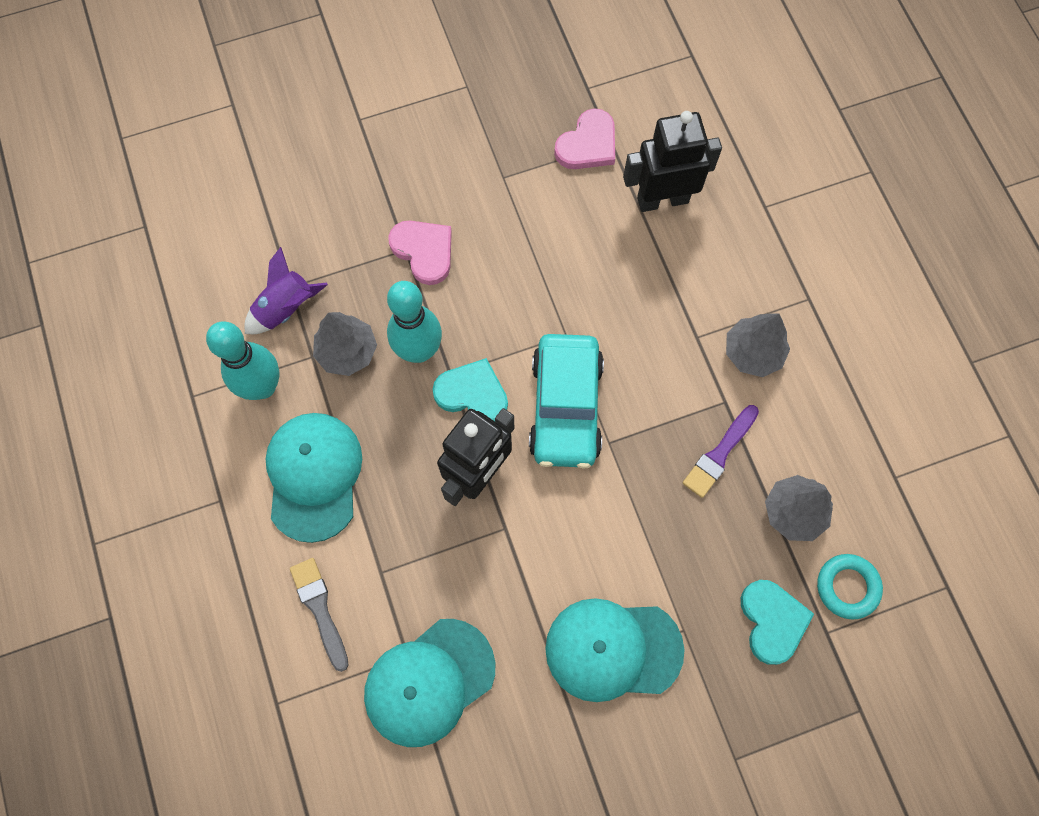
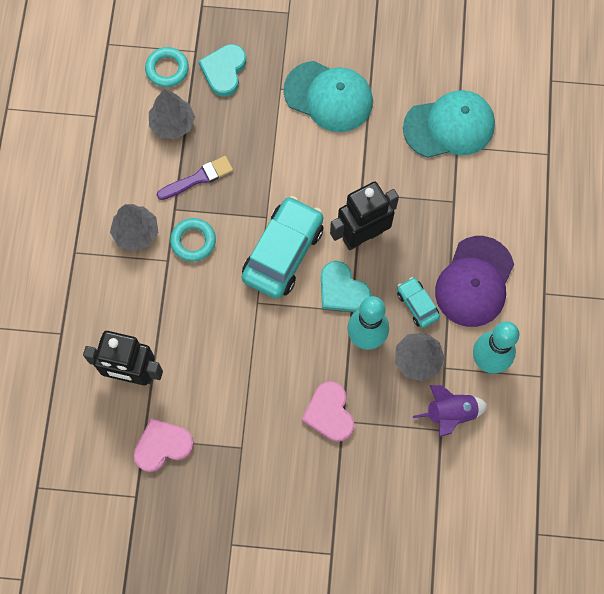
camera: 155 degrees left, 0 degrees up
(314, 476) = (474, 282): turquoise cap -> purple cap
(320, 609) = (501, 196): grey brush -> none
(374, 416) = (417, 305): none -> turquoise car
(680, 373) = (193, 241): none -> turquoise ring

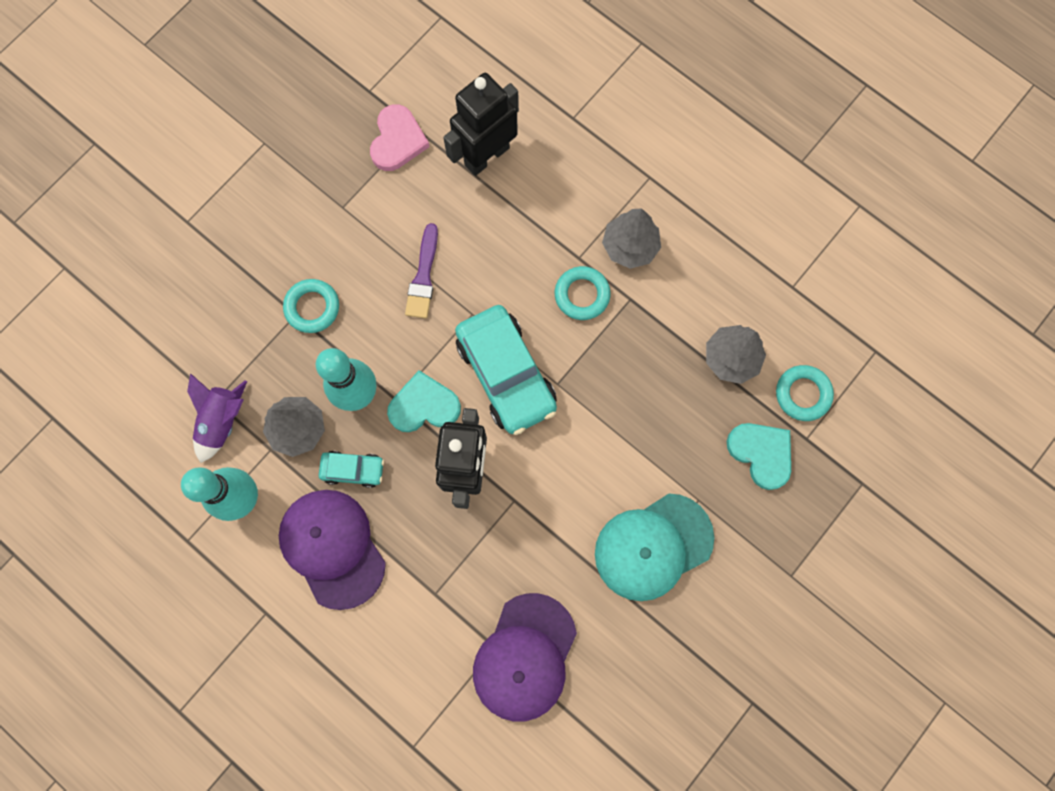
camera: 125 degrees right, 5 degrees up
(198, 178) = (649, 344): purple brush -> purple brush (423, 276)
(329, 413) = (312, 307): pink heart -> turquoise ring
(449, 126) = (525, 657): turquoise cap -> purple cap

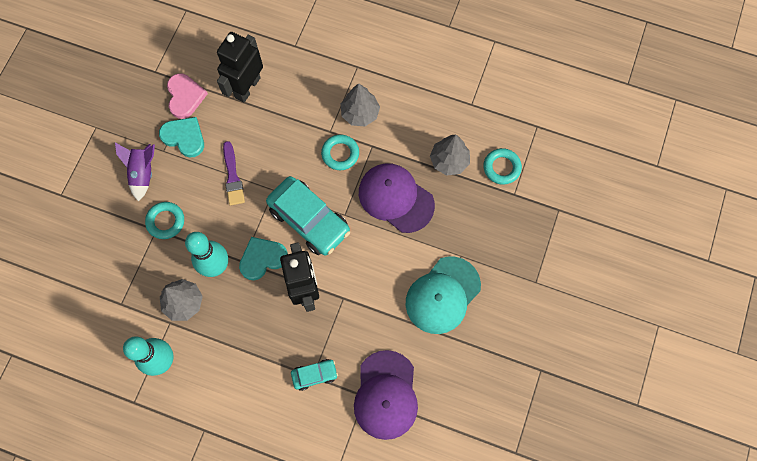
camera: 20 degrees left, 5 degrees down
(223, 421) = (131, 315): purple rocket -> purple rocket (143, 173)
(332, 548) = (234, 371): purple cap -> purple cap (396, 198)
(353, 470) = (230, 316): turquoise car -> turquoise car (314, 375)
(761, 453) = (489, 213): turquoise heart -> turquoise heart (184, 137)

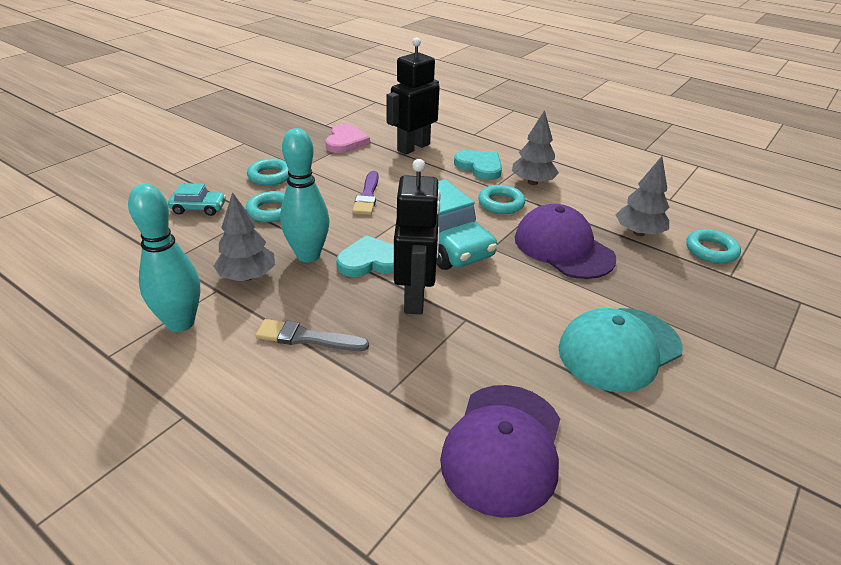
camera: 15 degrees right, 35 degrees down
(143, 173) = (270, 176): purple rocket -> turquoise ring
(184, 137) = (329, 163): turquoise heart -> turquoise heart (480, 167)
(248, 348) = (307, 338): none -> grey brush
(314, 375) = (392, 392): turquoise car -> turquoise car (199, 208)

